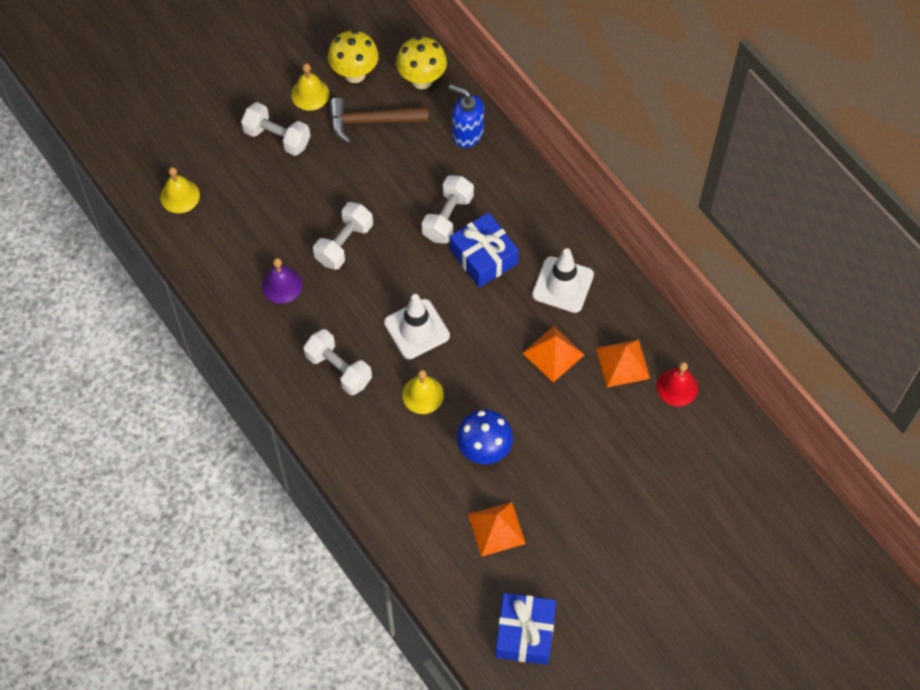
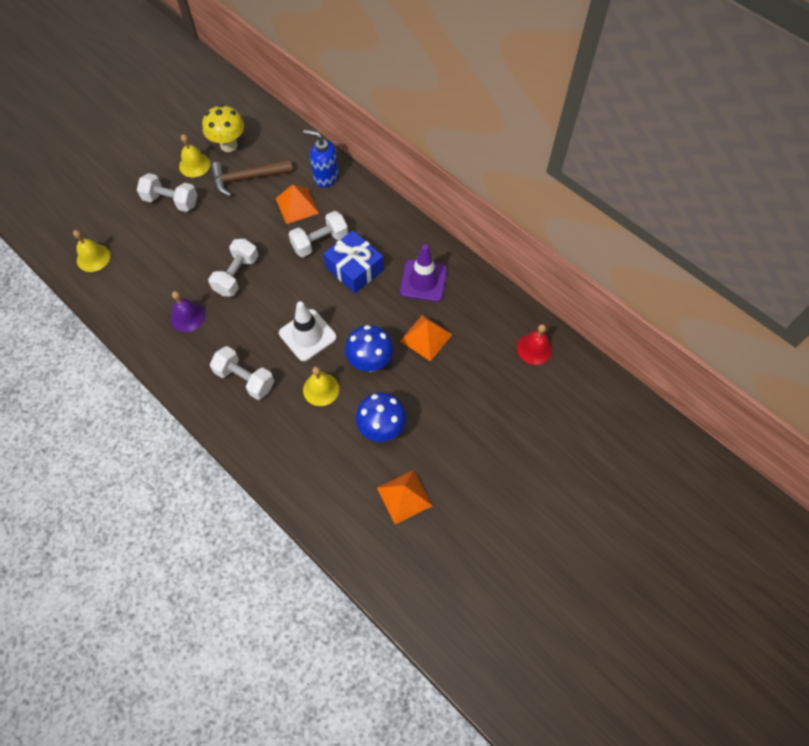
camera: 10 degrees left, 0 degrees up
(422, 80) = (283, 142): yellow mushroom -> none
(448, 217) = (320, 242): white dumbbell -> white dumbbell turned 45 degrees clockwise
(484, 373) = (370, 362): none -> blue mushroom
(525, 633) = (447, 590): blue gift -> none
(563, 285) = (423, 281): white traffic cone -> purple traffic cone
(622, 363) = (485, 336): orange pyramid -> orange pyramid (297, 205)

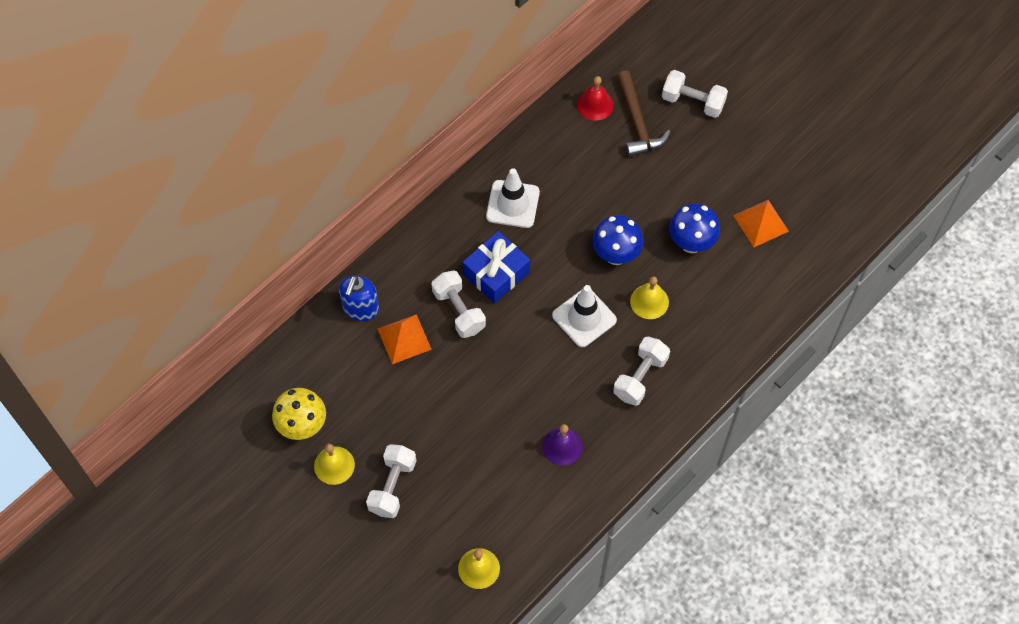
camera: 90 degrees left, 0 degrees up
(236, 275) = (505, 398): white dumbbell -> white dumbbell (693, 102)
(247, 178) = (359, 399): brown hammer -> brown hammer (637, 122)
(423, 281) = (512, 204): purple traffic cone -> white traffic cone
(426, 337) = (584, 202): orange pyramid -> none

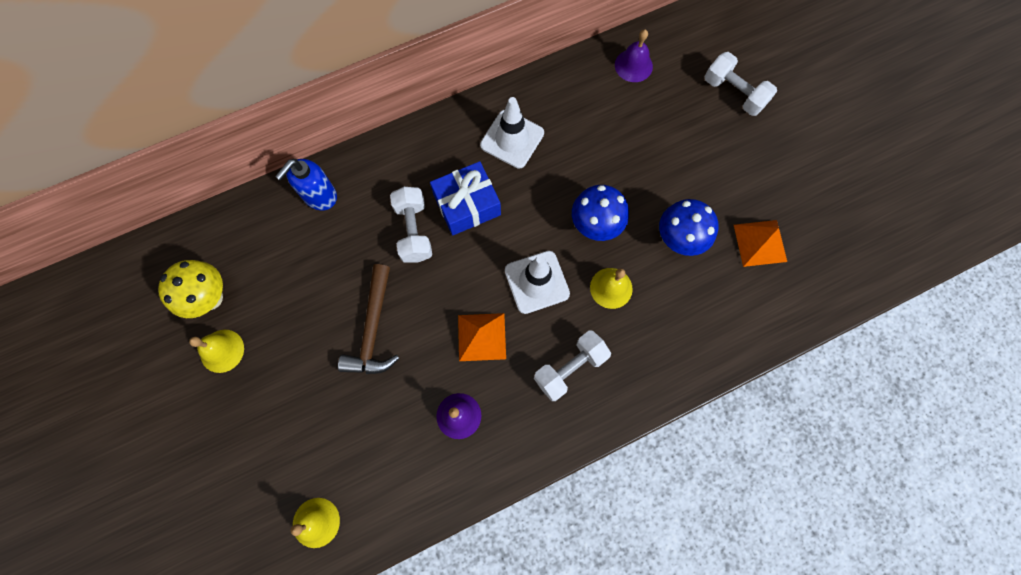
camera: 20 degrees right, 10 degrees up
(392, 486) = (268, 396): white dumbbell -> none
(404, 339) = (348, 241): orange pyramid -> orange pyramid (482, 337)
(595, 105) = (633, 65): red bell -> purple bell
(637, 122) = (669, 96): brown hammer -> brown hammer (373, 329)

